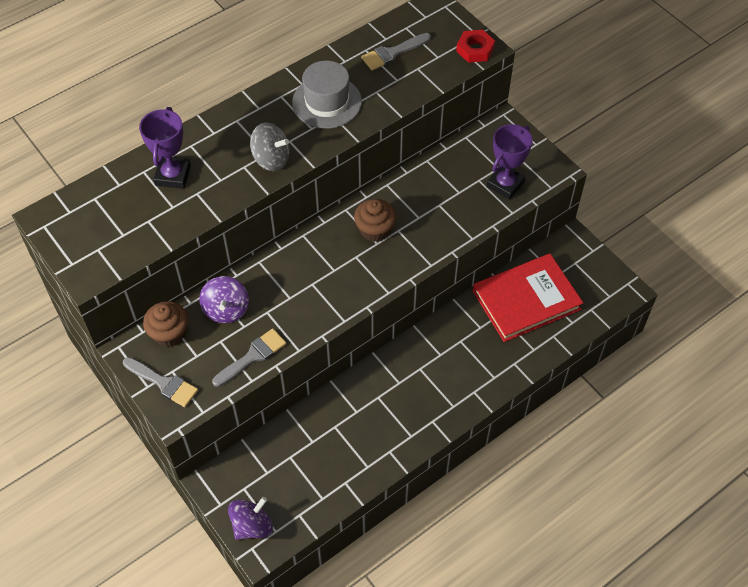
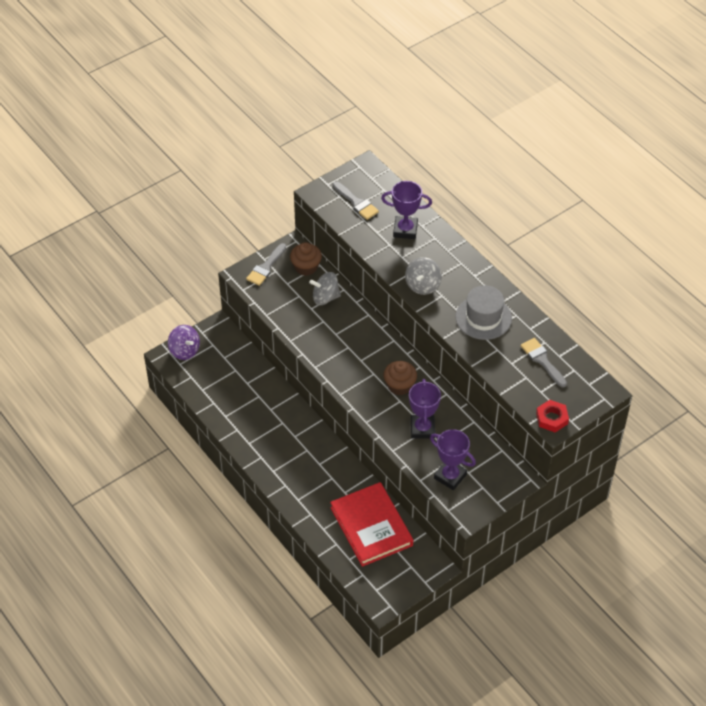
camera: 90 degrees right, 5 degrees down
(226, 310) = (325, 297): purple spinning top -> grey spinning top
(252, 356) = (285, 314): grey brush -> grey brush (356, 202)
(439, 208) = (422, 429): none -> purple trophy

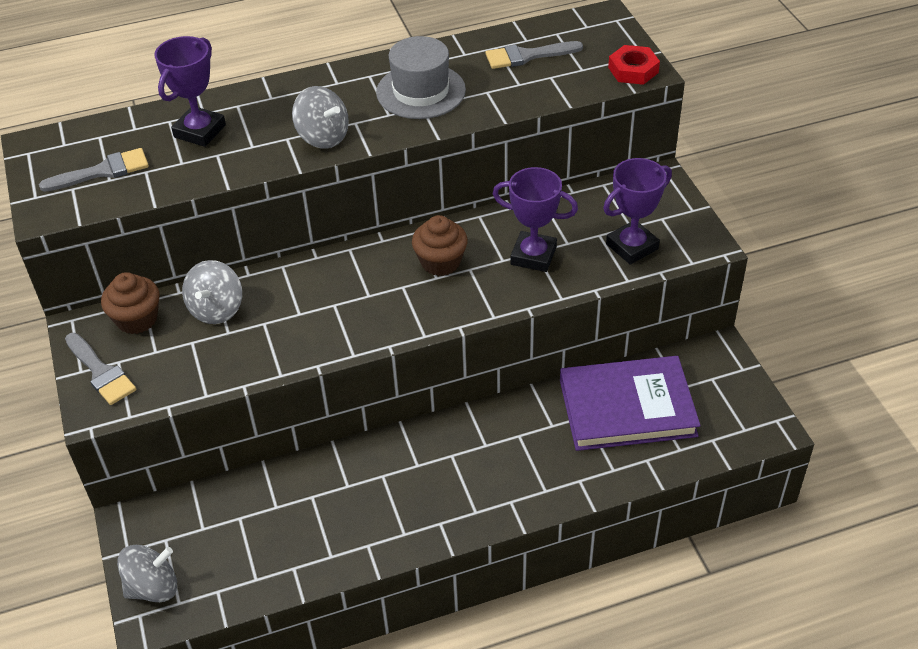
camera: 70 degrees left, 5 degrees down
(184, 350) = (153, 587): purple spinning top -> grey spinning top
(371, 526) = (627, 408): red book -> purple book

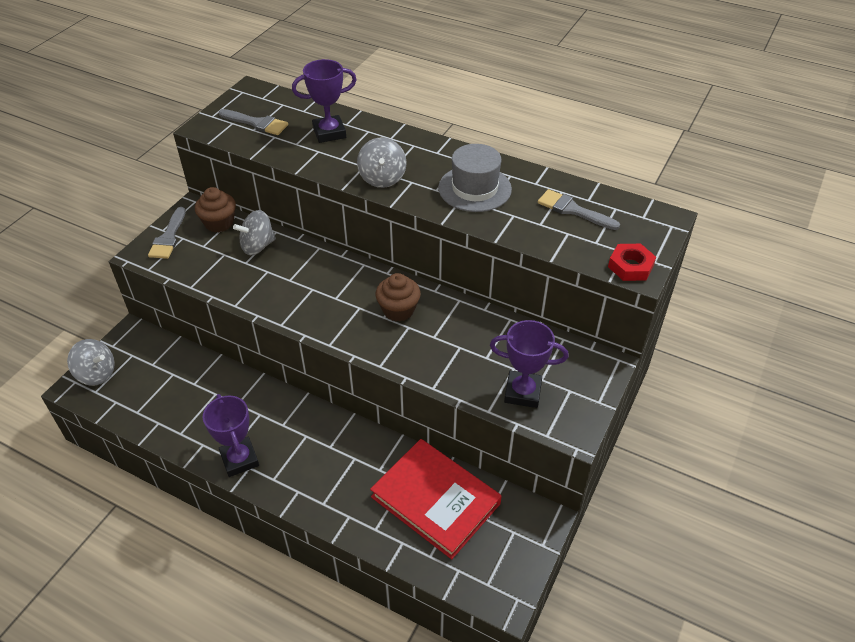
camera: 45 degrees right, 0 degrees up
(533, 256) = (454, 348): purple trophy -> purple trophy (239, 459)
(627, 408) = (435, 500): purple book -> red book

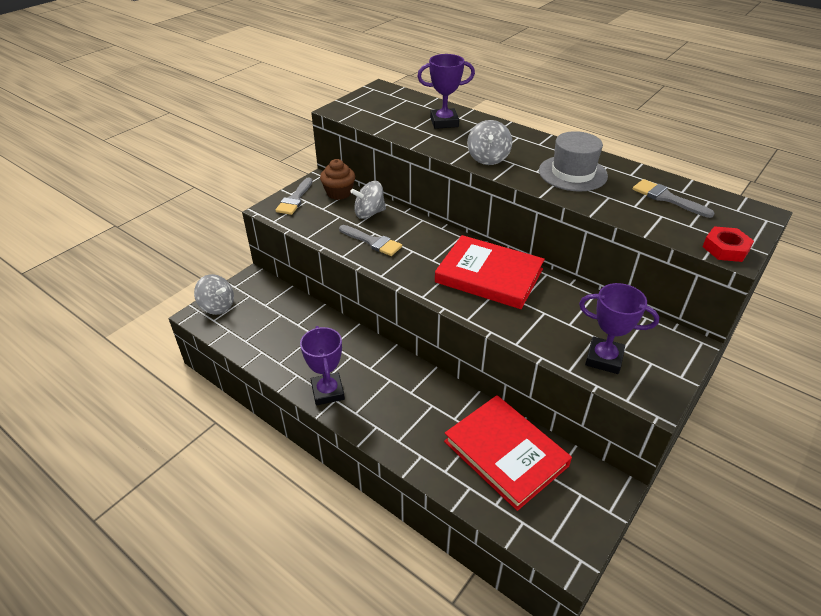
camera: 10 degrees right, 5 degrees down
(256, 123) = (382, 111): grey brush -> grey brush (372, 242)
(398, 310) = (489, 276): brown cupcake -> red book

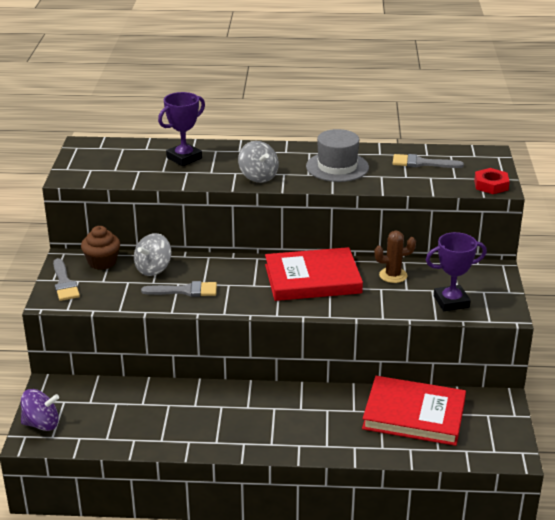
camera: 35 degrees left, 10 degrees down
(217, 306) = (41, 424): grey spinning top -> purple spinning top
(327, 392) = (231, 440): purple trophy -> none
(569, 304) = (393, 275): none -> brown cactus

